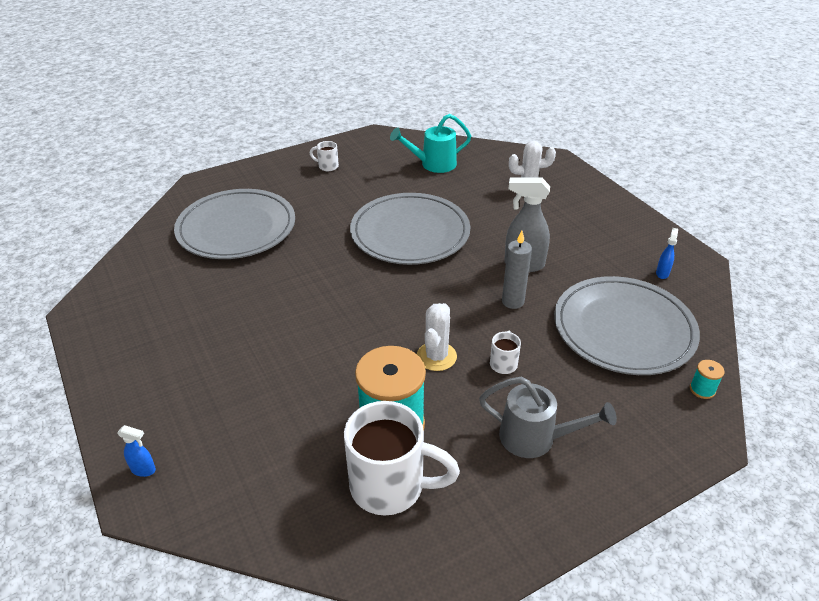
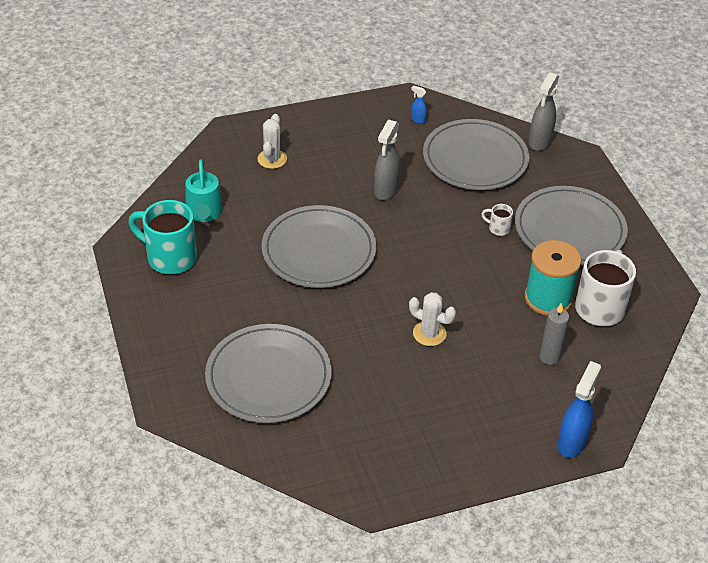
camera: 80 degrees left, 5 degrees up
(144, 470) = (572, 442): blue spray bottle -> blue spray bottle, size x2.04
(327, 166) = (173, 295): white mug -> none
(371, 157) = (169, 257): none -> turquoise mug
(436, 356) = (484, 263): white cactus -> white cactus (429, 333)
(512, 301) = (431, 207): grey candle -> grey candle (549, 357)
(536, 438) = (569, 229): grey watering can -> grey plate
(702, 389) = (539, 142): turquoise spool -> grey spray bottle

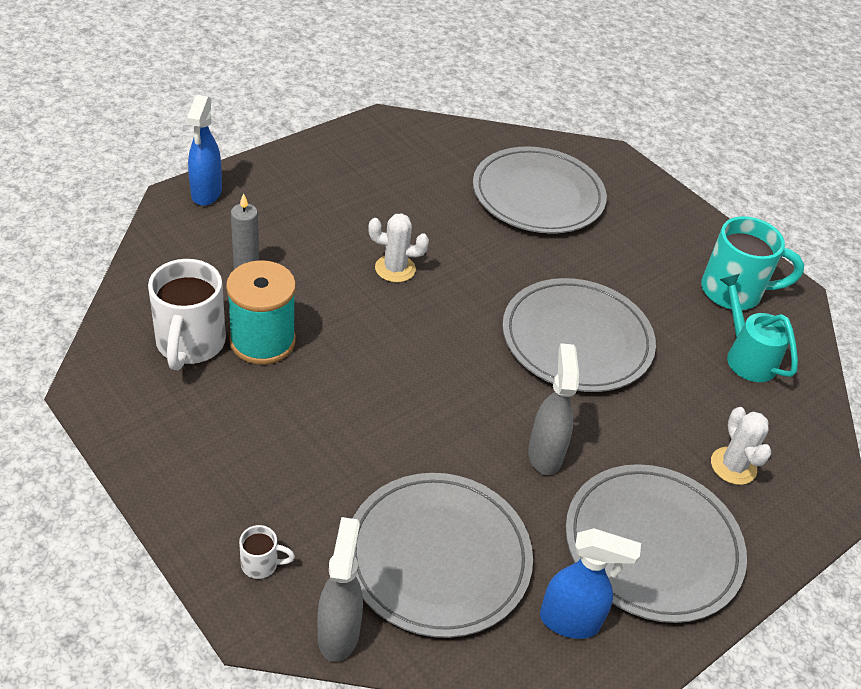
camera: 155 degrees right, 0 degrees up
(418, 119) = (570, 621): blue spray bottle -> blue spray bottle, size x2.04
(498, 228) = (358, 430): white mug -> white mug (261, 564)
(569, 229) = (251, 455): grey plate -> grey plate (652, 546)

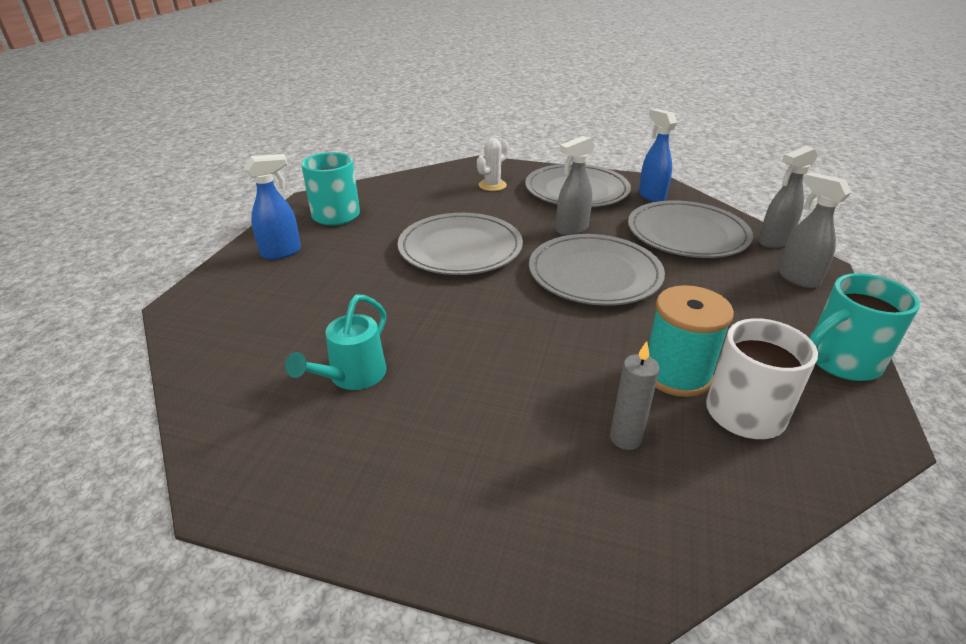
camera: 120 degrees left, 10 degrees down
(152, 452) = (840, 362): none -> turquoise mug
(206, 194) = (566, 572): blue spray bottle -> blue spray bottle (282, 252)
(261, 564) = (797, 278): white mug -> grey spray bottle
(395, 269) = (495, 350): white cactus -> none
(538, 195) = (293, 321): grey plate -> grey plate (594, 274)
(746, 356) = (397, 199): turquoise watering can -> turquoise watering can (352, 377)

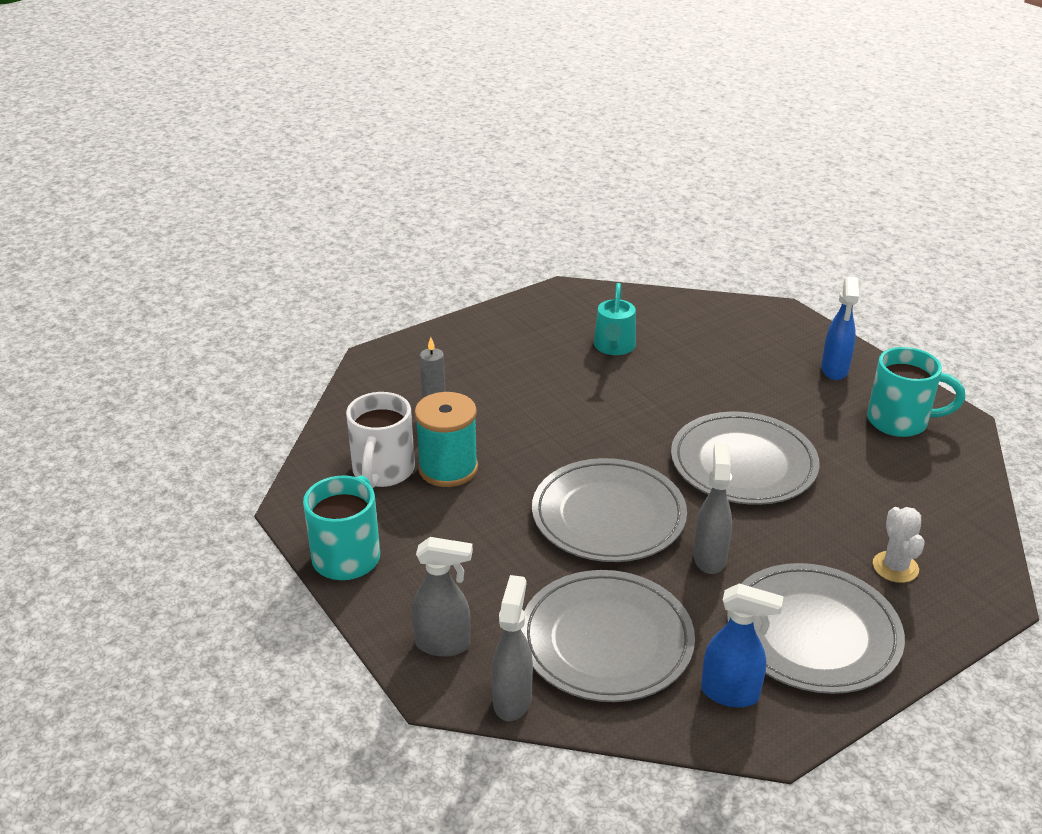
camera: 130 degrees right, 0 degrees up
(352, 377) = (614, 347): turquoise watering can -> turquoise watering can turned 150 degrees counterclockwise

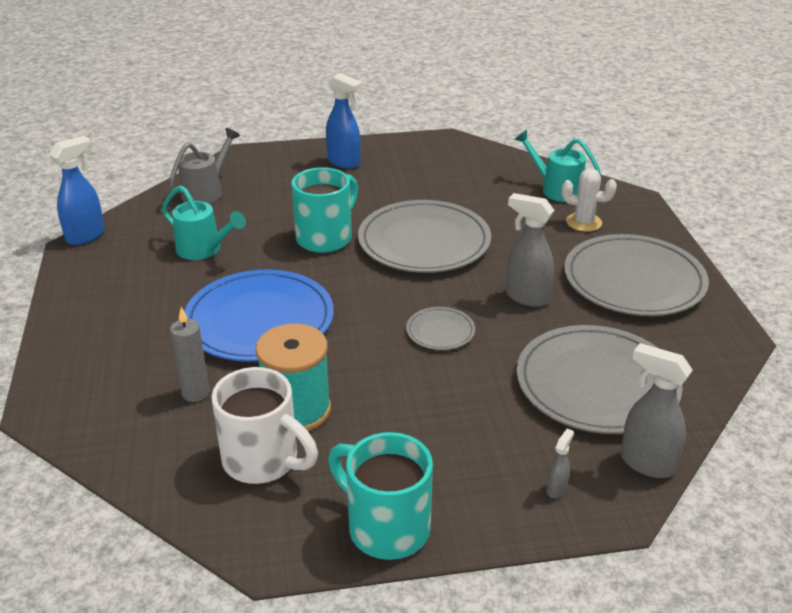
camera: 65 degrees left, 0 degrees up
(443, 644) = (556, 489): grey spray bottle -> grey spray bottle, size x0.49
(543, 410) = (259, 321): none -> blue plate
(608, 515) = (440, 331): grey plate -> grey plate, size x0.46
(700, 315) = (206, 192): none -> grey watering can
(731, 694) = (682, 340): blue spray bottle -> blue spray bottle (86, 236)
(900, 421) = (429, 161): turquoise mug -> turquoise mug (326, 238)
(945, 529) = (556, 189): none -> turquoise watering can

